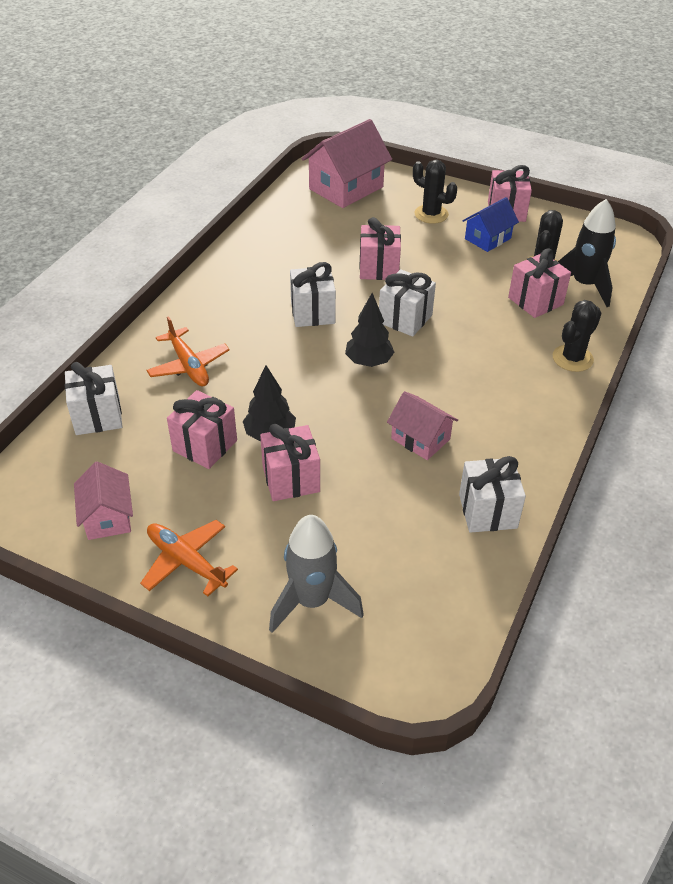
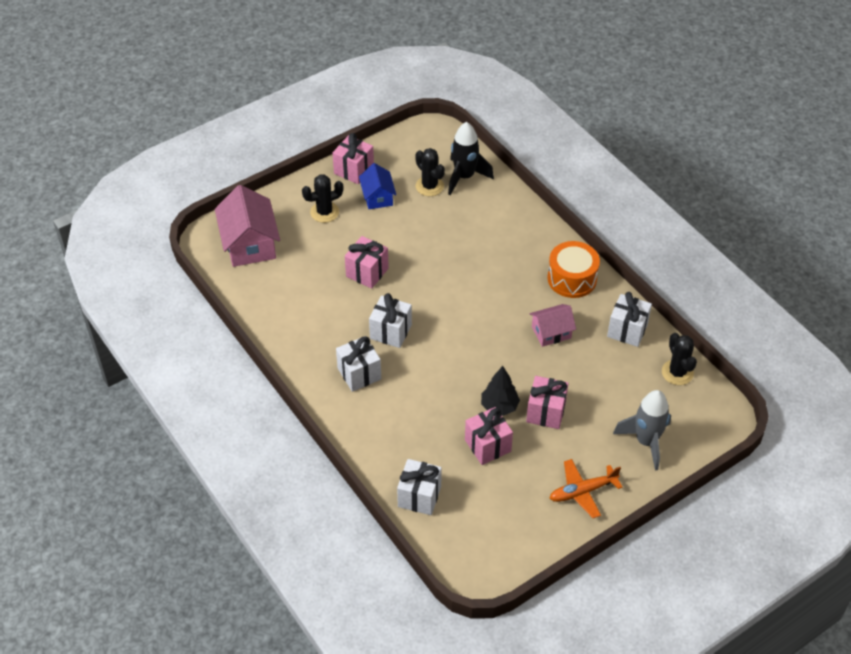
camera: 60 degrees left, 5 degrees up
(107, 517) = (521, 521): pink house -> none
(188, 365) = (400, 425): orange plane -> none
(368, 362) = (463, 325): black tree -> none
(405, 319) = (433, 285): white gift -> white gift (359, 373)
(523, 426) = (572, 279): none -> orange drum
(535, 301) = (463, 209): pink gift -> none
(572, 358) = (529, 223): black cactus -> black cactus (677, 372)

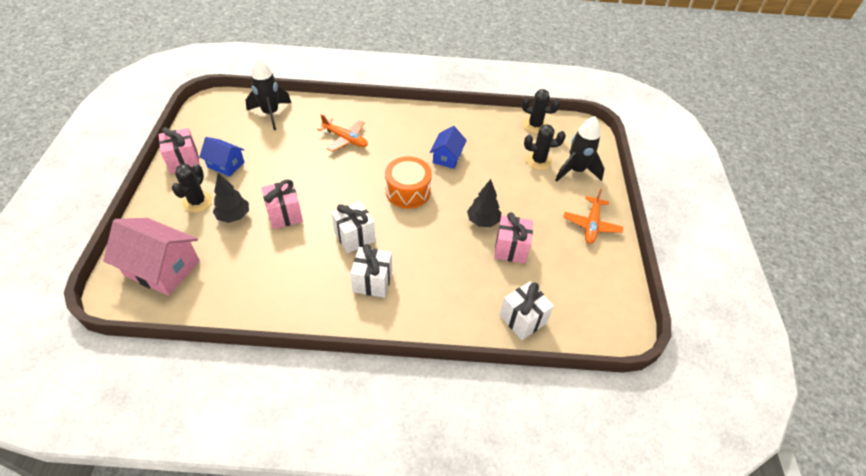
camera: 55 degrees left, 0 degrees up
(333, 244) = (234, 216): none -> black tree
(429, 186) = (254, 134): black cactus -> black cactus (538, 161)
(491, 247) = (345, 139): none -> orange plane
(545, 412) = (510, 201): pink gift -> none
(551, 332) = (447, 157): pink house -> blue house
(572, 279) = (415, 121): orange drum -> orange drum (408, 191)
(627, 330) = (481, 124): white gift -> none
(646, 442) = (576, 171): grey rocket -> black rocket

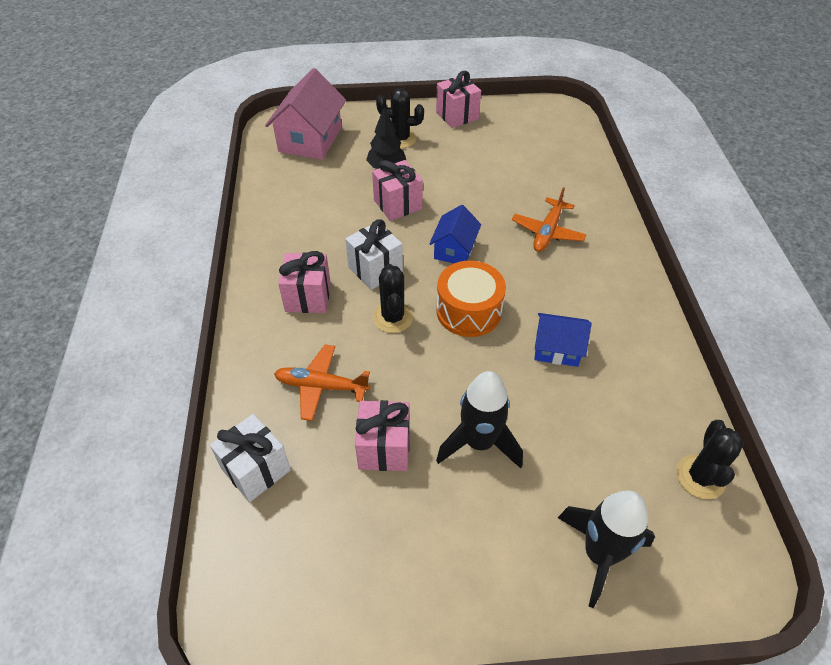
camera: 85 degrees right, 0 degrees up
(226, 164) = (462, 144): blue house -> blue house (454, 249)
(271, 114) = (564, 158): black rocket -> black rocket (479, 443)
(372, 281) = (308, 297): white gift -> pink gift
(483, 221) = (433, 407): black tree -> none
(538, 161) = (601, 485): black cactus -> black cactus (393, 317)
(591, 225) = (463, 579): orange plane -> orange plane (321, 386)

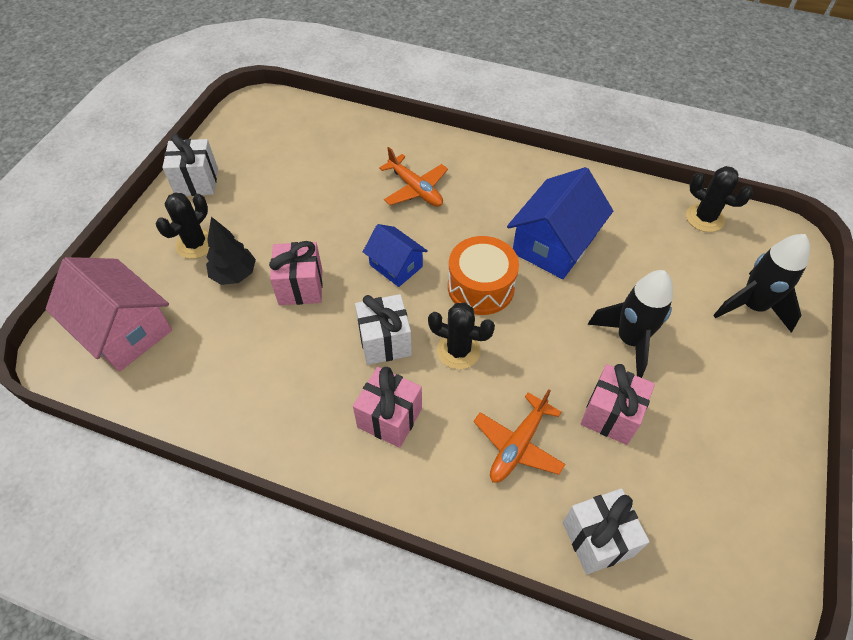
camera: 65 degrees left, 5 degrees up
(457, 115) = (197, 182): pink gift -> white gift
(557, 349) = (554, 244): blue house -> blue house, size x1.70

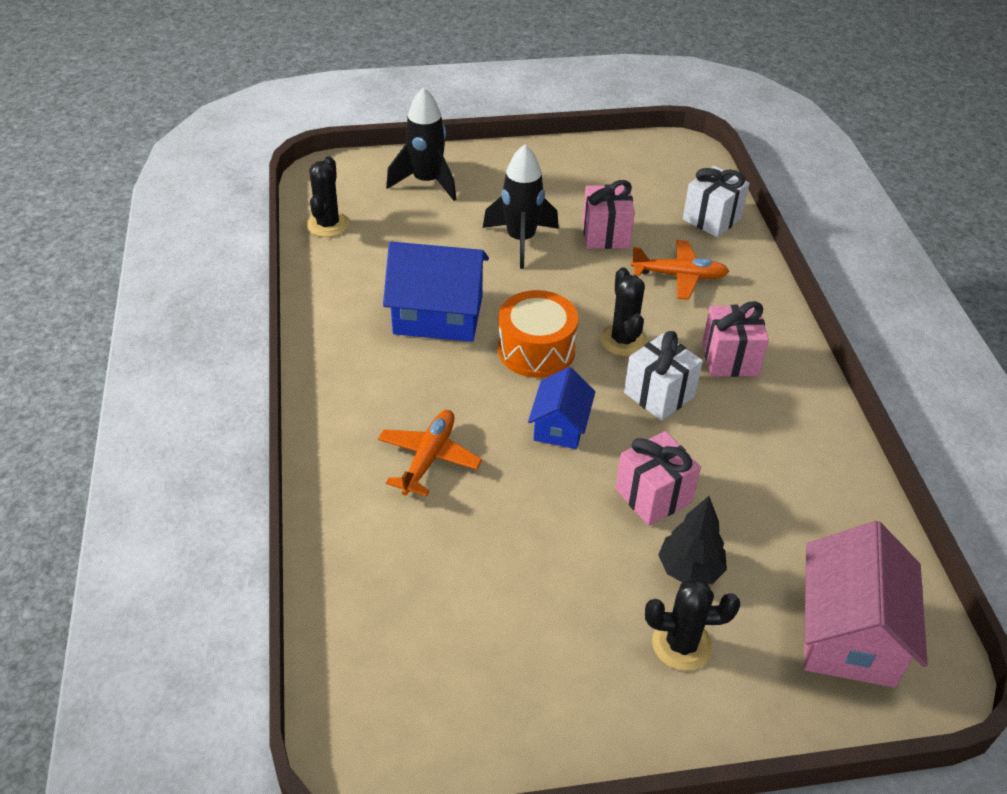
camera: 120 degrees left, 10 degrees down
(197, 182) = (581, 722): white gift -> none

